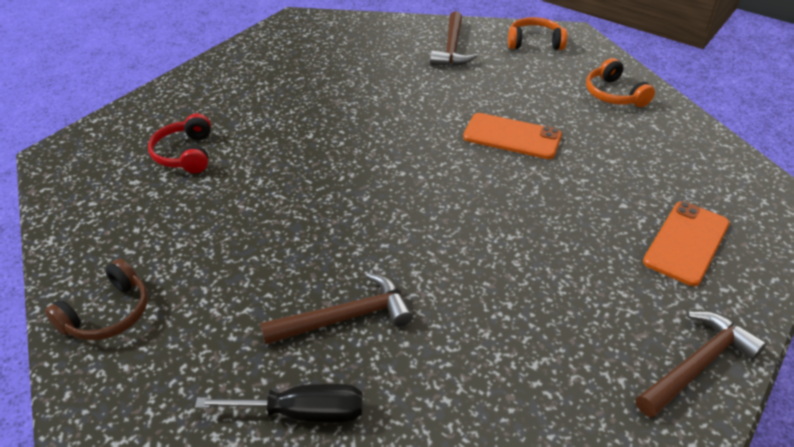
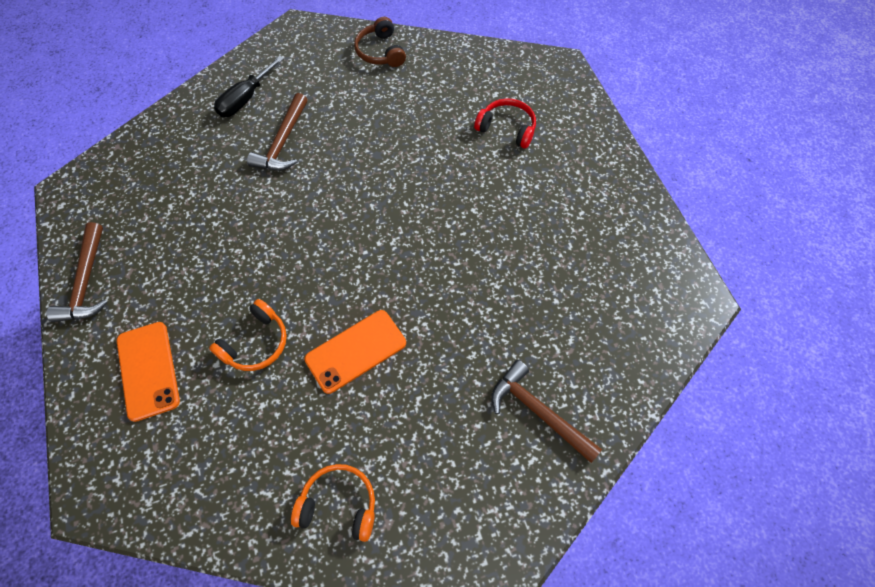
camera: 125 degrees right, 20 degrees up
(534, 42) = (492, 514): orange headphones -> orange headphones (256, 343)

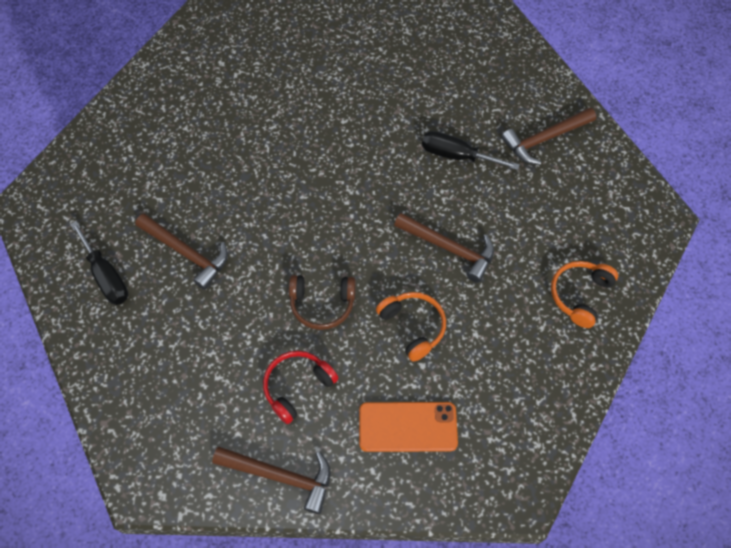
camera: 70 degrees left, 0 degrees up
(356, 351) = (449, 248): orange phone -> brown hammer
(380, 52) = (112, 136): brown headphones -> brown headphones (322, 304)
(475, 325) = (456, 156): none -> black screwdriver
(507, 128) = (267, 67): red headphones -> red headphones (297, 387)

